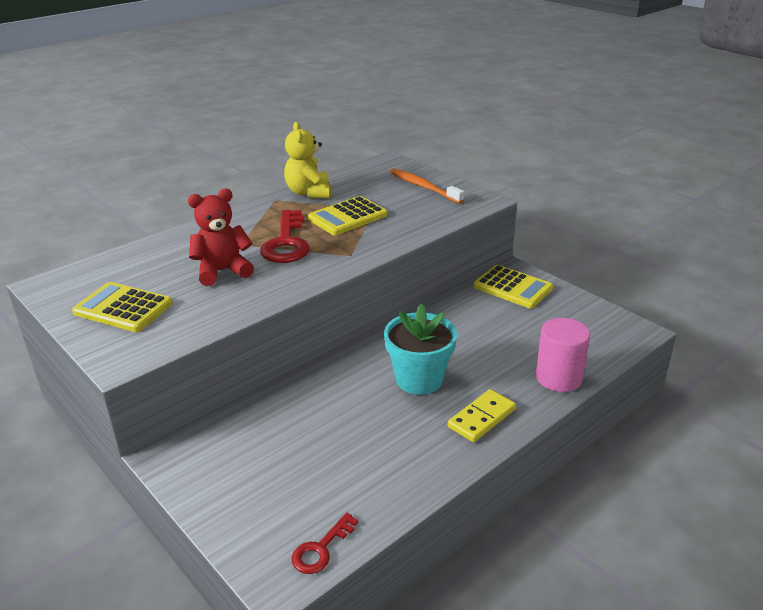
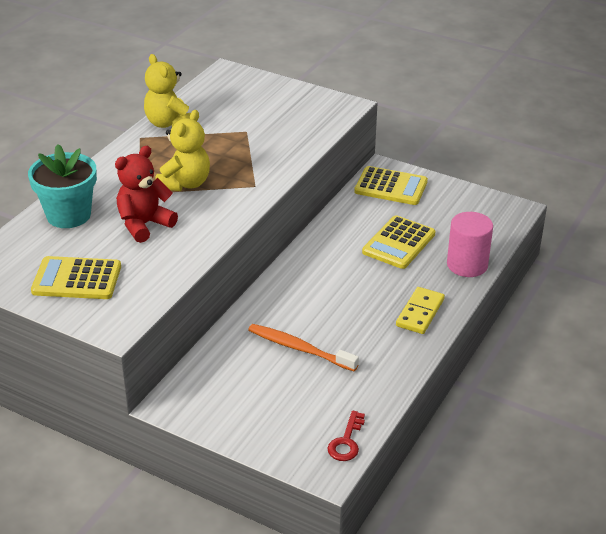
camera: 20 degrees left, 5 degrees up
(286, 242) = (185, 183): red key -> yellow teddy bear
(348, 217) = (226, 145): yellow calculator -> yellow calculator (399, 243)
(419, 379) = (351, 290): turquoise flower pot -> turquoise flower pot (68, 215)
(424, 187) = (280, 98): orange toothbrush -> orange toothbrush (299, 348)

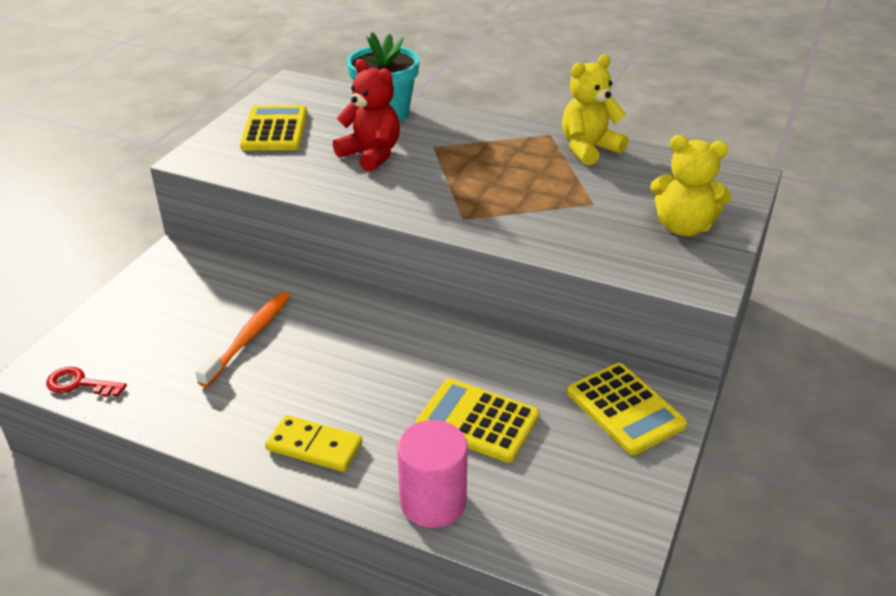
camera: 85 degrees right, 0 degrees up
(185, 183) = (457, 171): yellow teddy bear -> yellow teddy bear (683, 227)
(391, 187) = (625, 409): yellow calculator -> yellow calculator turned 45 degrees counterclockwise

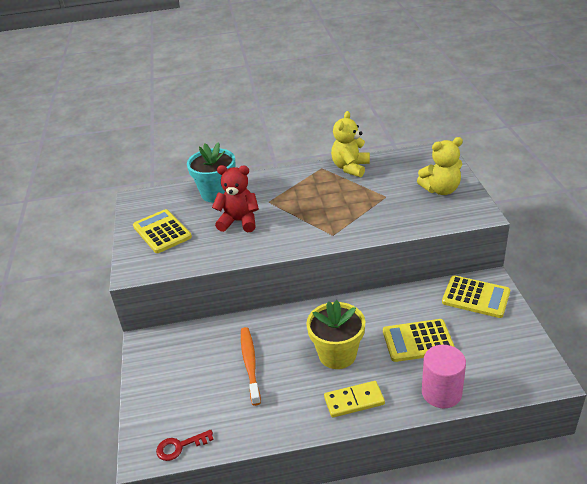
camera: 30 degrees left, 0 degrees up
(358, 381) = (337, 354): none -> yellow flower pot

